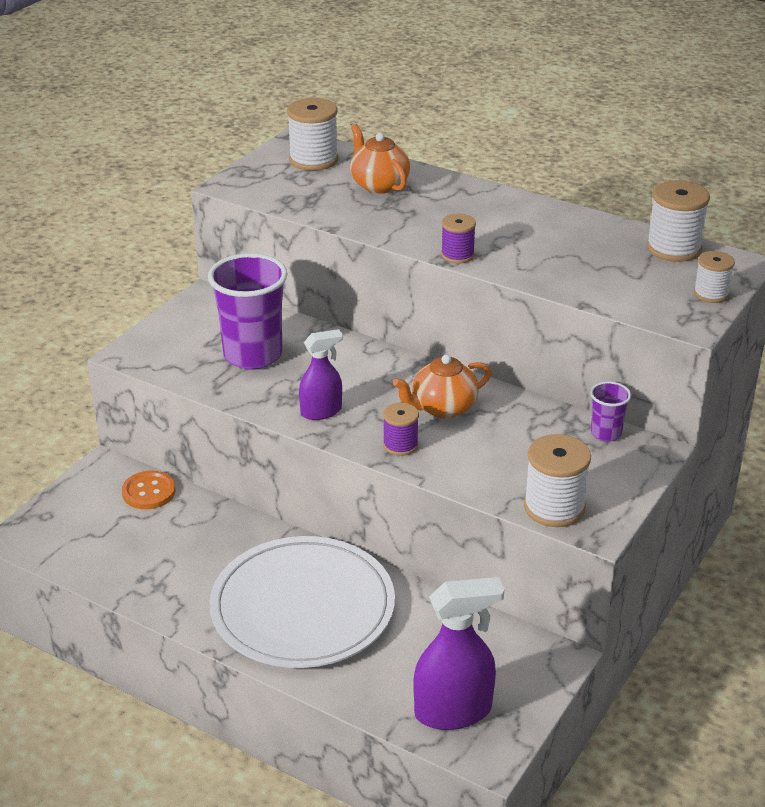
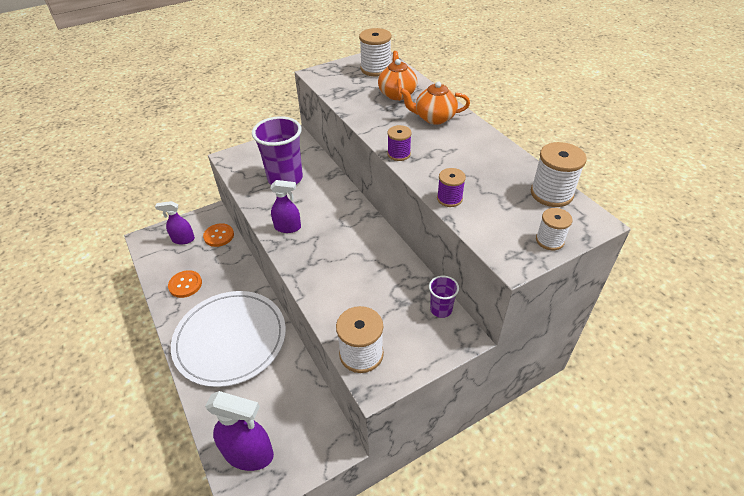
camera: 30 degrees right, 10 degrees up
(91, 516) = (183, 239): none -> purple spray bottle
(161, 570) = (185, 285): none -> orange button
(400, 445) = (310, 267): purple spool -> purple spool (449, 199)
(443, 408) = (356, 250): orange teapot -> orange teapot (434, 118)

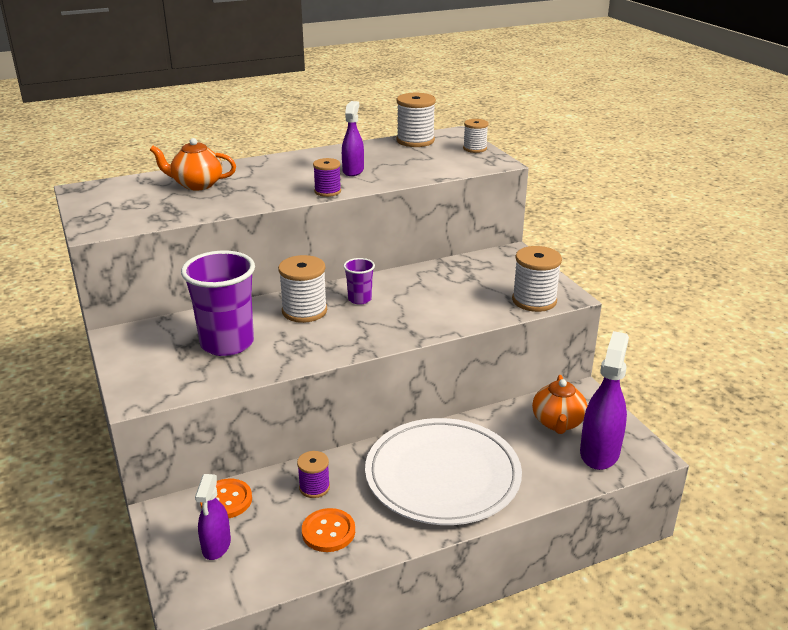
camera: 85 degrees left, 15 degrees down
(288, 227) = (335, 341): purple spray bottle -> purple spray bottle (353, 171)
(375, 69) = (120, 192): white spool -> white spool (304, 311)
(434, 118) = (266, 171): orange teapot -> orange teapot (557, 423)
(441, 309) = (481, 259): purple cup -> purple cup (359, 299)
(449, 199) = (411, 176): purple spool -> purple spool (314, 487)

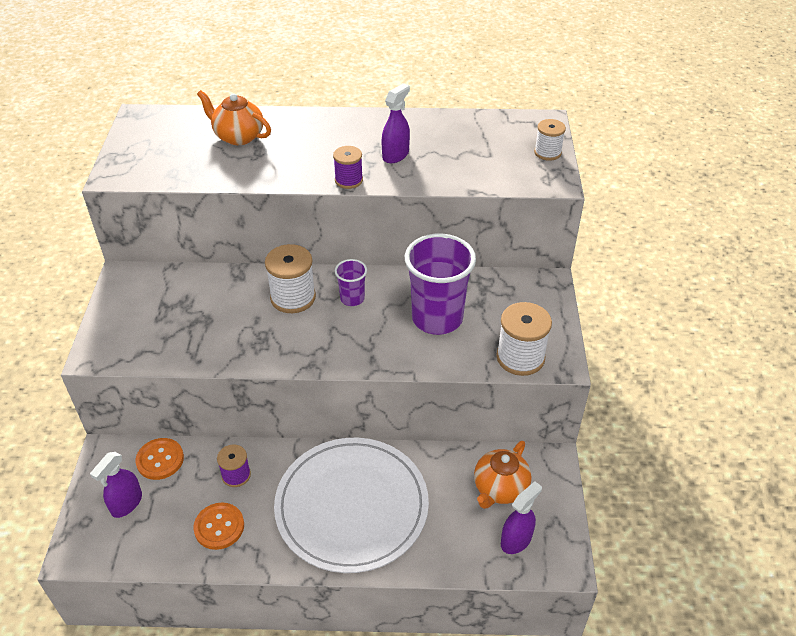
camera: 25 degrees right, 15 degrees up
(227, 343) = (203, 316): purple cup -> purple cup (437, 318)
(415, 141) = (493, 123): white spool -> none
(599, 452) = (516, 540): purple spray bottle -> purple spray bottle, size x0.62

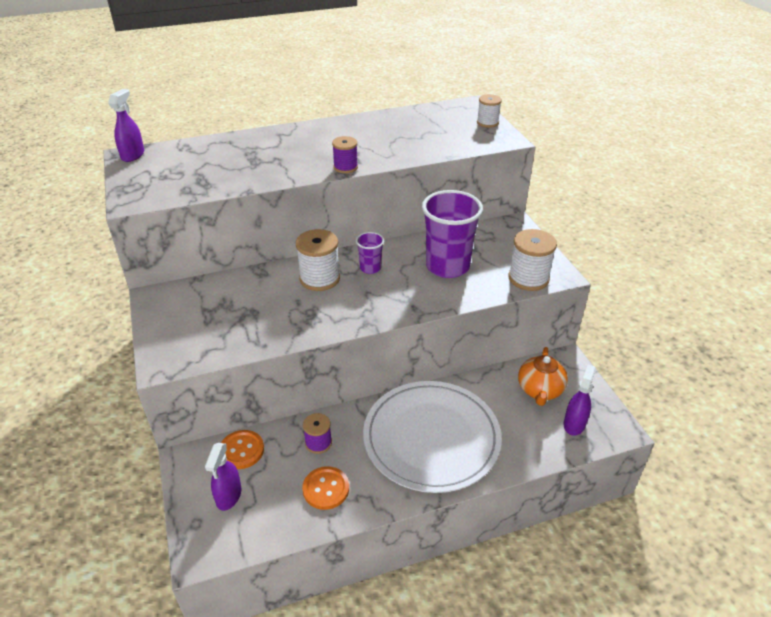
camera: 20 degrees left, 5 degrees down
(238, 136) = (229, 154): orange teapot -> none
(395, 155) = (372, 144): purple spray bottle -> purple spray bottle (133, 155)

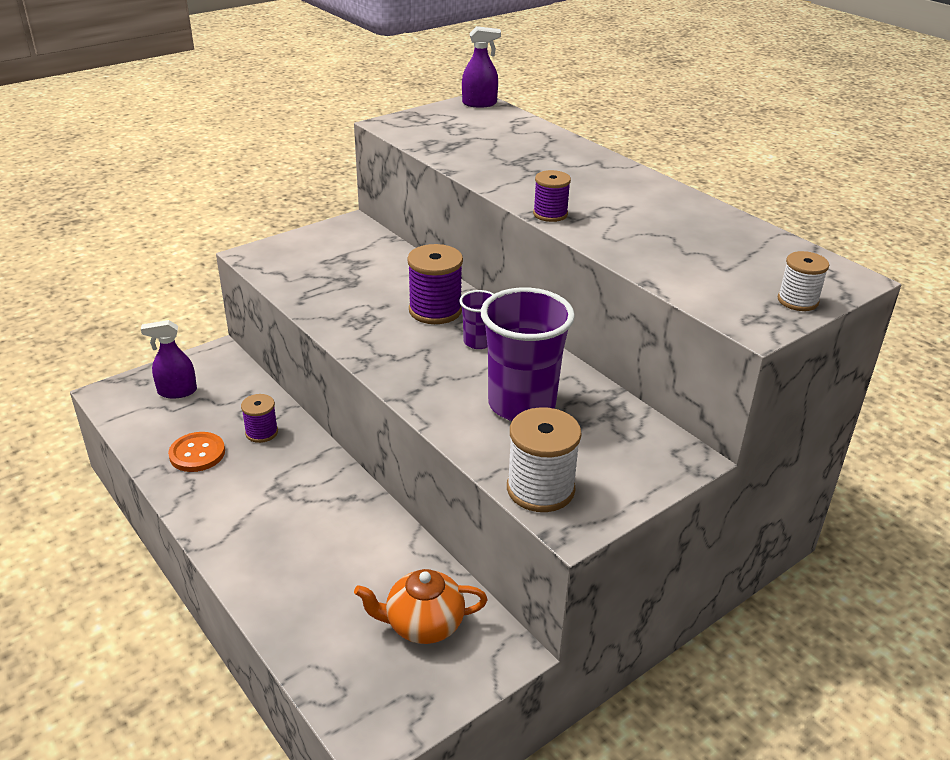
camera: 70 degrees right, 5 degrees down
(241, 450) = (237, 383): orange button -> none
(319, 278) = (435, 310): white spool -> purple spool
(431, 438) = (294, 523): white plate -> none
(574, 424) = (365, 675): purple spray bottle -> none

